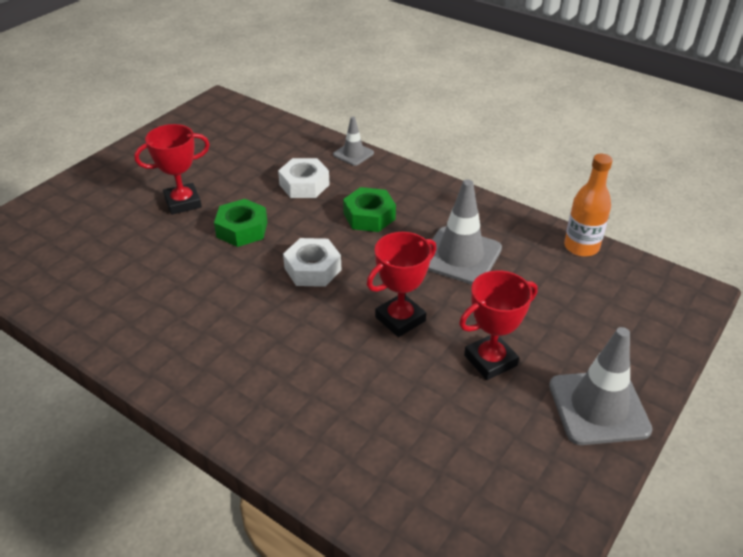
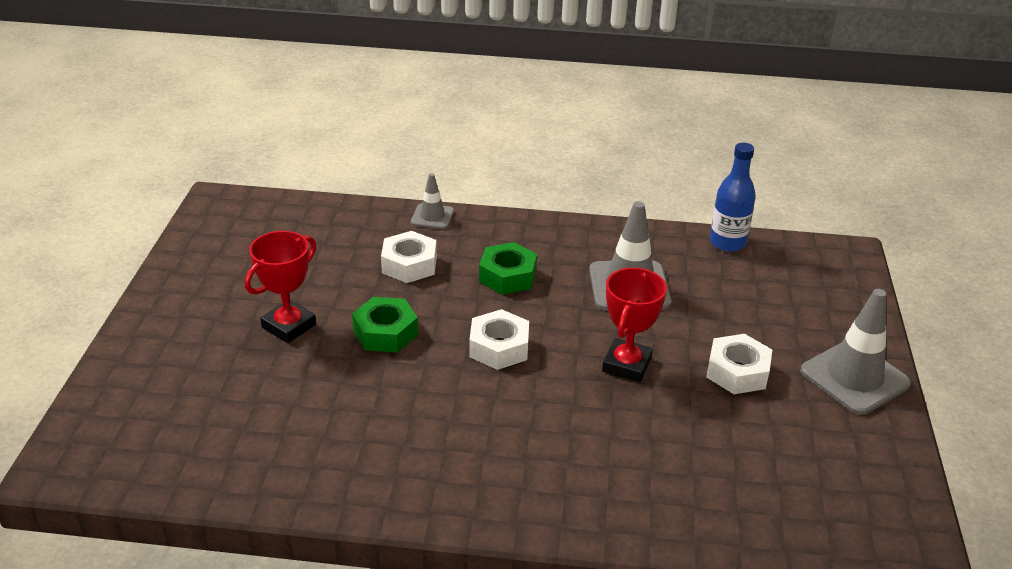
camera: 30 degrees left, 5 degrees down
(490, 360) = (737, 372): red trophy -> white nut
(581, 247) = (727, 243): orange bottle -> blue bottle

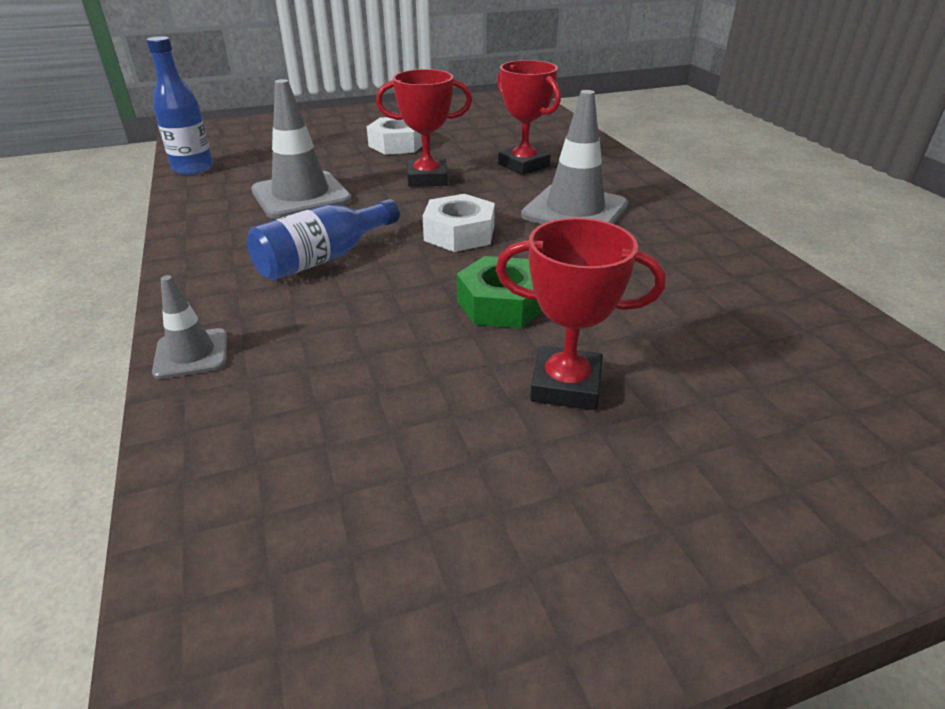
camera: 115 degrees left, 0 degrees up
(409, 264) = (340, 333): white nut -> none
(507, 276) = (323, 258): green nut -> blue bottle
(624, 443) = (523, 165): none -> red trophy
(854, 377) = (369, 116): grey traffic cone -> grey traffic cone (575, 210)

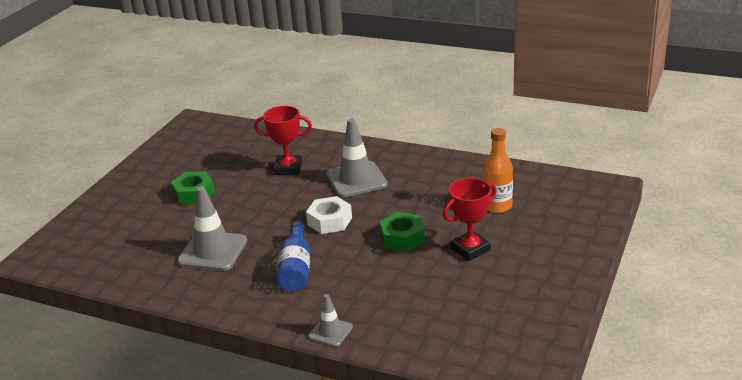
camera: 45 degrees left, 5 degrees down
(193, 168) = (107, 277): blue bottle -> none
(397, 144) = (194, 194): white nut -> green nut
(427, 178) = (256, 203): red trophy -> none
(724, 353) = (497, 206): none -> orange bottle

